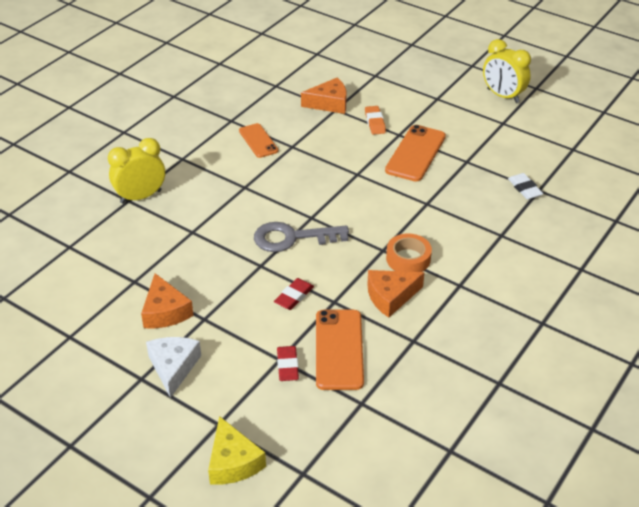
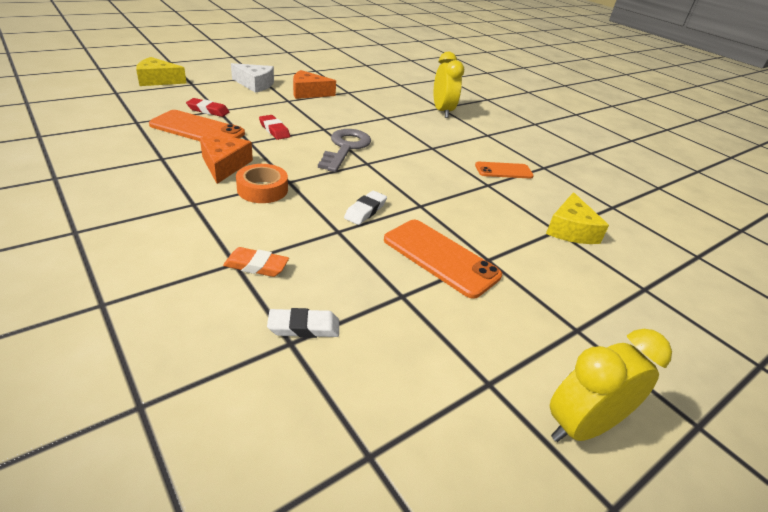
camera: 105 degrees right, 5 degrees down
(329, 103) = (570, 230): orange cheese -> yellow cheese
(375, 122) = (520, 249): orange eraser -> orange eraser (256, 266)
(389, 198) = (365, 211): none -> white eraser

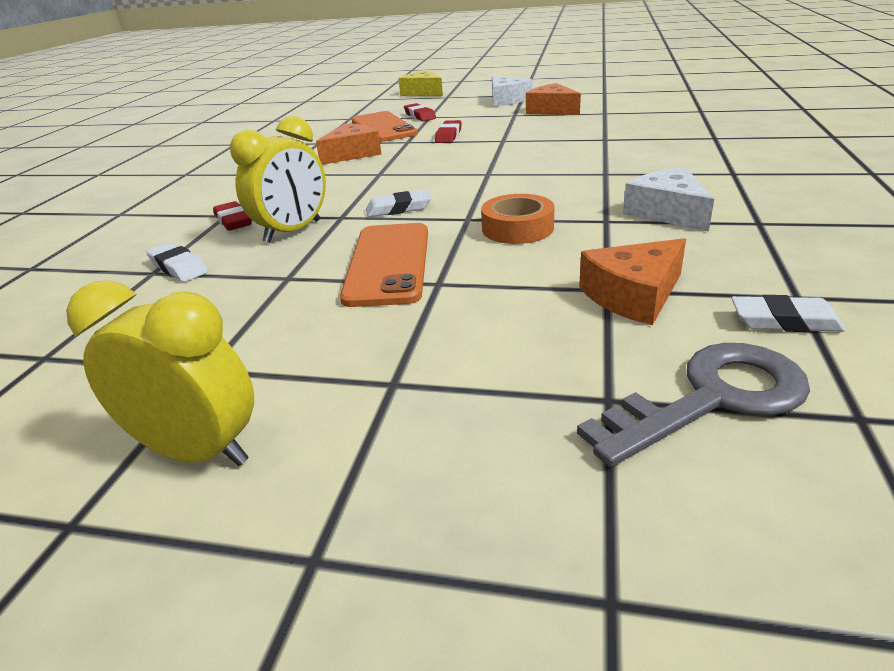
camera: 55 degrees right, 5 degrees down
(256, 266) = (233, 221): orange eraser -> red eraser
(262, 189) = (345, 175): orange tape -> orange tape (517, 228)
(345, 148) = (491, 158): grey key -> grey key (711, 399)
(442, 111) = (708, 141): yellow clock -> yellow clock (293, 231)
(503, 171) = (668, 212): orange phone -> white cheese
(570, 230) = (633, 295): yellow cheese -> orange cheese
(627, 222) = (784, 321): none -> white eraser

